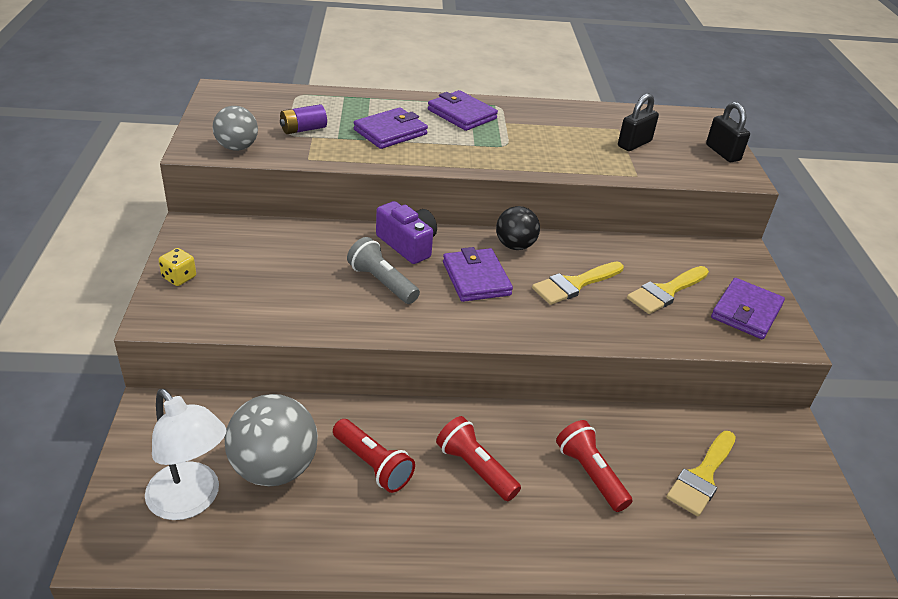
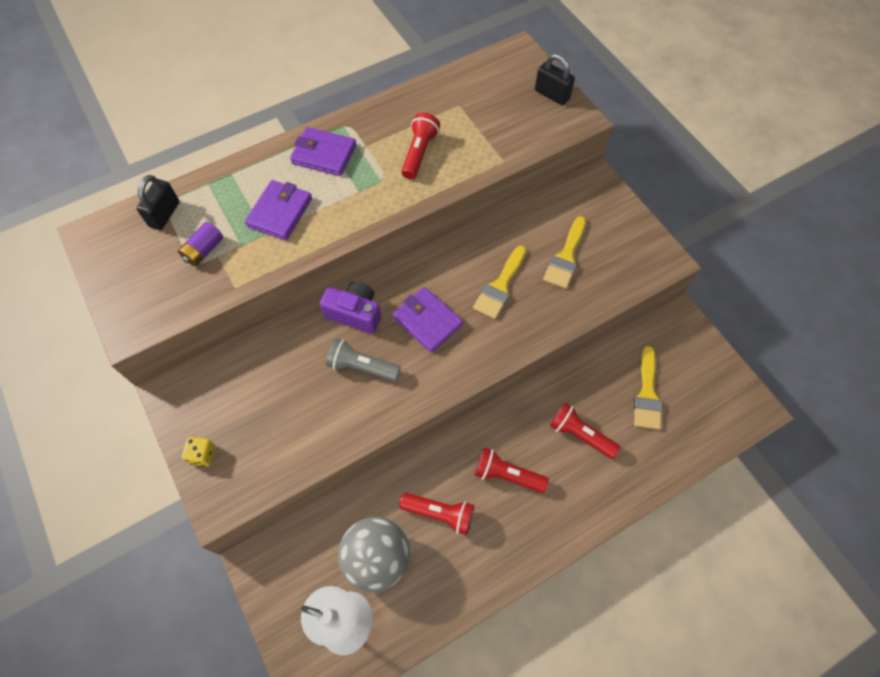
camera: 25 degrees left, 25 degrees up
(237, 147) = (164, 307): grey ball -> none
(515, 245) = (435, 268): black ball -> none
(554, 143) = (419, 153): none -> red flashlight
(634, 144) = (481, 119): black padlock -> black padlock (164, 214)
(746, 312) = (627, 247): purple wallet -> none

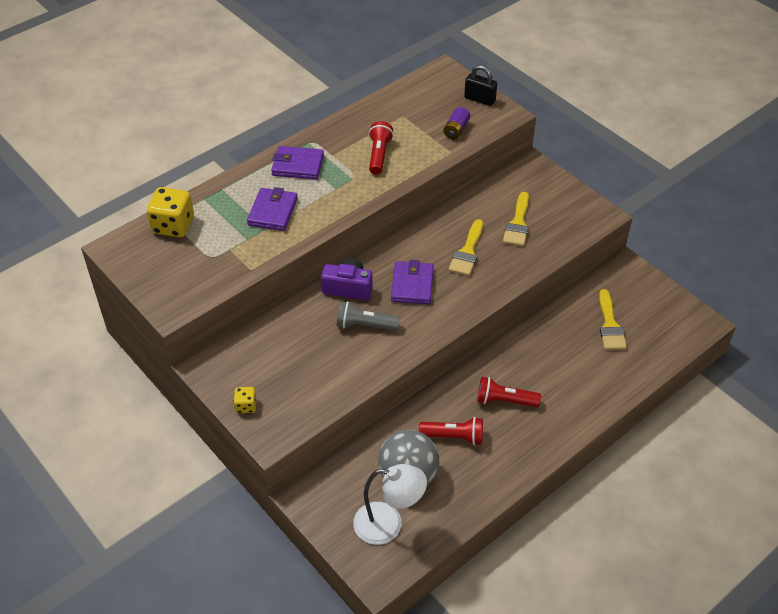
camera: 10 degrees left, 15 degrees down
(164, 214) = (173, 225): black padlock -> yellow dice
(204, 250) = (216, 247): purple battery -> purple battery (456, 130)
(427, 321) = (412, 285): purple wallet -> purple wallet turned 60 degrees clockwise
(580, 434) = (560, 362): red flashlight -> none

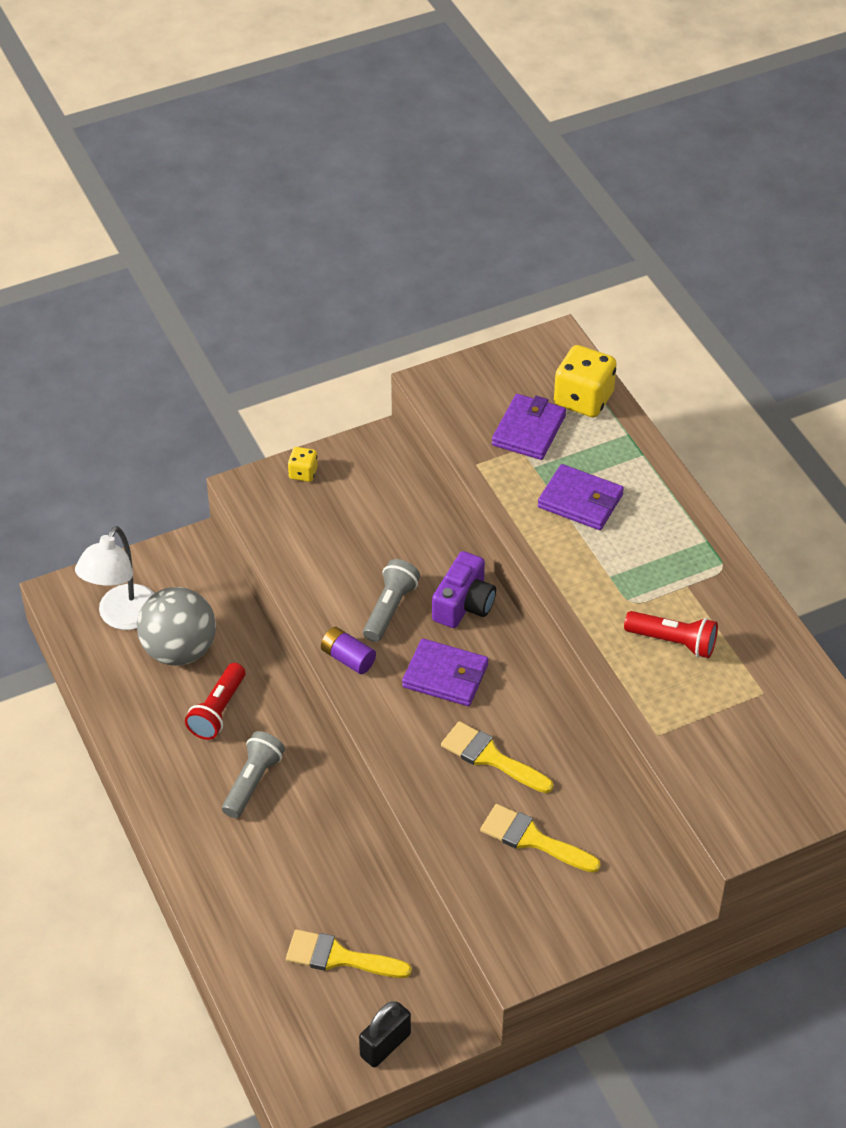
camera: 105 degrees right, 0 degrees up
(298, 165) = (673, 543): purple wallet -> purple wallet (529, 430)
(456, 130) = (711, 754): purple battery -> purple battery (348, 658)
(479, 99) = (786, 808): black padlock -> black padlock (385, 1045)
(504, 401) = (253, 782): red flashlight -> grey flashlight

